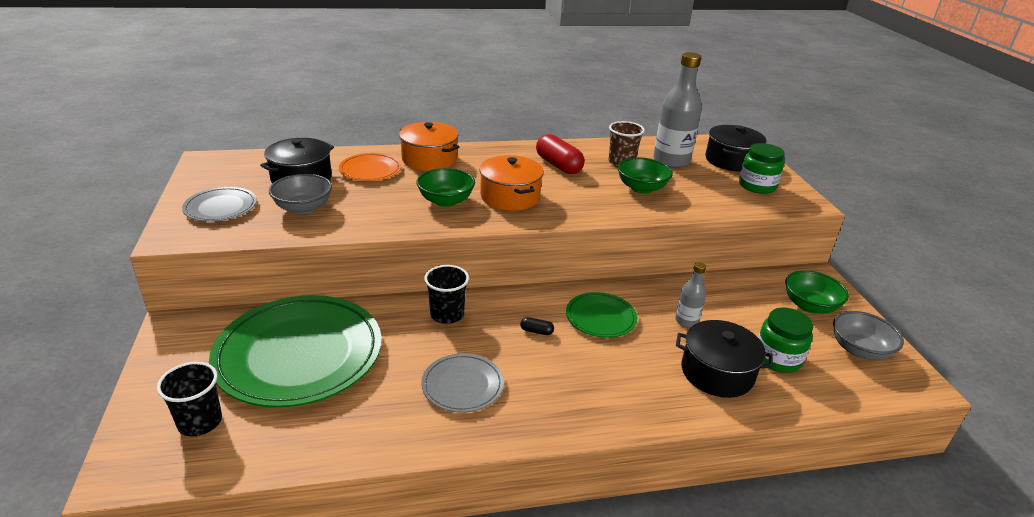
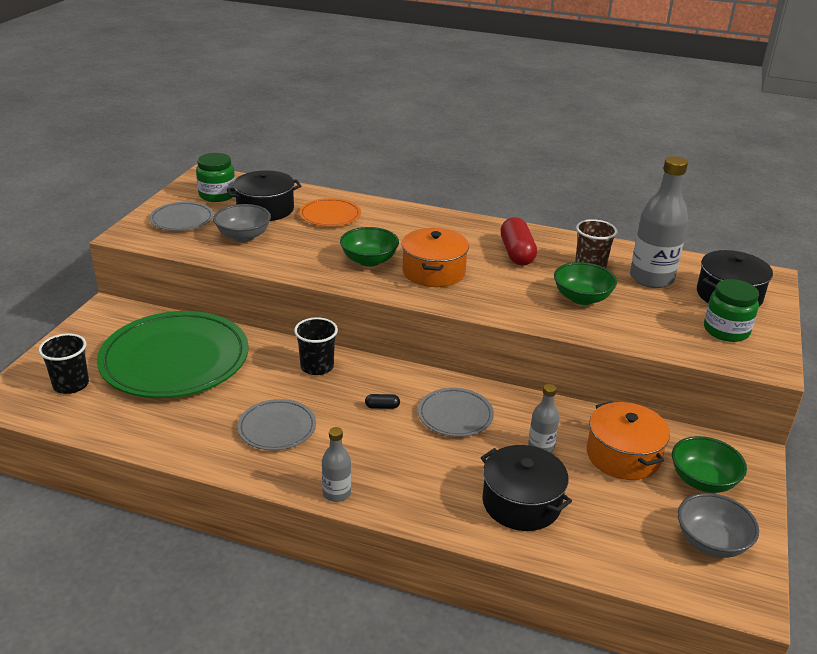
camera: 30 degrees right, 0 degrees up
(429, 159) = (393, 217): orange pot -> orange pot (623, 455)
(536, 331) = (382, 407): black capsule -> black capsule turned 45 degrees counterclockwise
(572, 426) = (336, 493): none -> grey bottle
(600, 317) = (455, 415): green plate -> grey plate
(777, 358) = (602, 515): green jar -> green jar (217, 195)

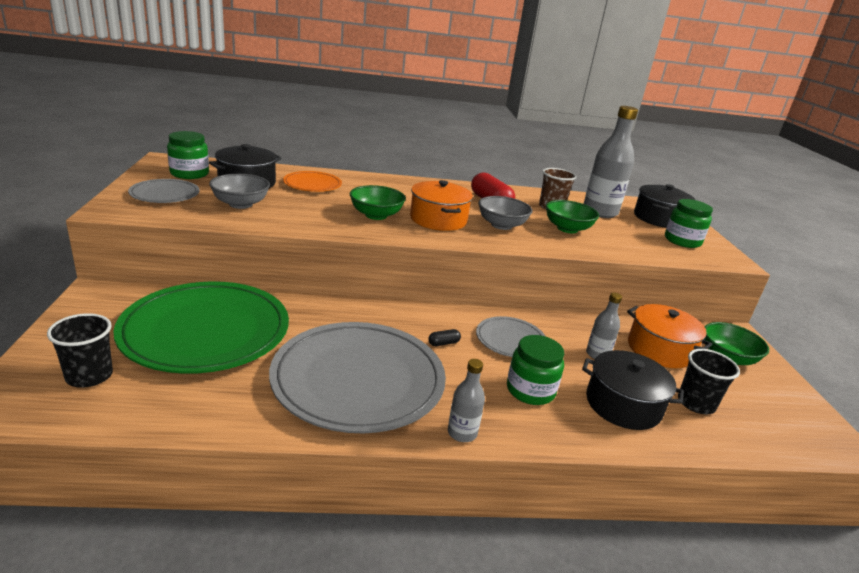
camera: 25 degrees left, 5 degrees down
(277, 428) = (358, 380): grey plate -> grey plate, size x2.07
(317, 367) = (358, 317): black cup -> black cup (696, 403)
(434, 469) = (530, 390): none -> green jar
(711, 542) = (777, 405): grey bowl -> grey bowl (501, 225)

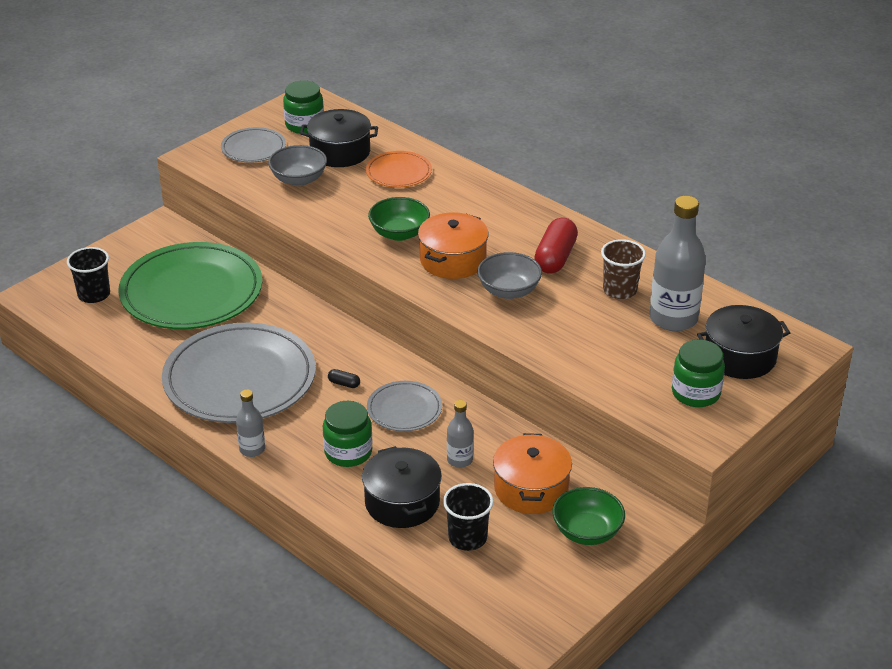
camera: 50 degrees right, 10 degrees up
(567, 229) = (578, 323): green bowl -> none

